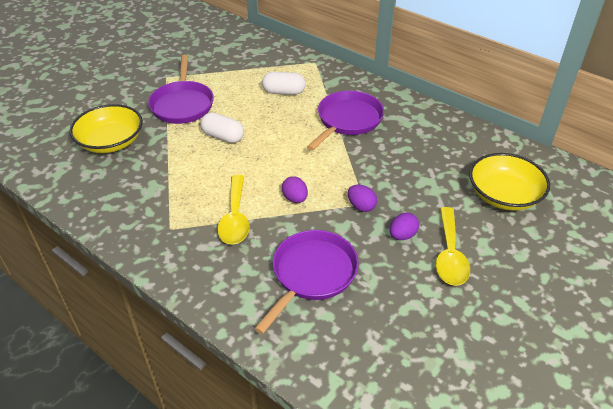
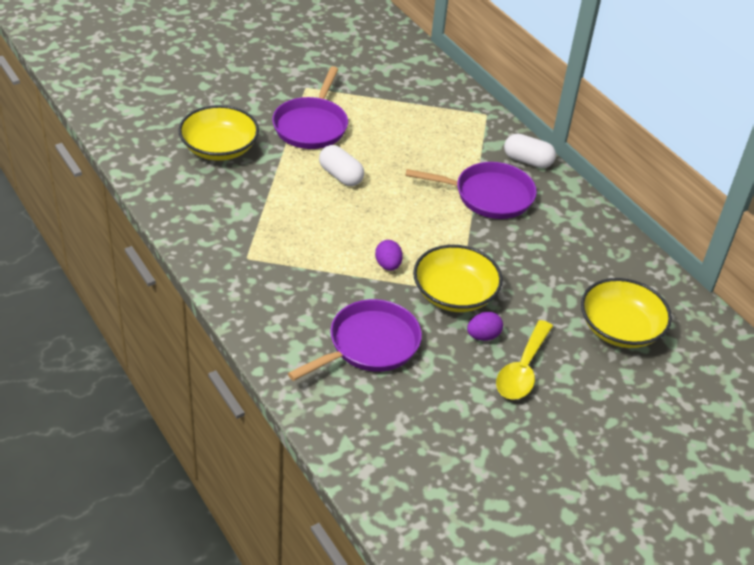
camera: 15 degrees right, 0 degrees up
(235, 217) = (317, 266): yellow spoon -> none
(284, 92) = (431, 142): white capsule -> white capsule (527, 161)
(347, 120) = (488, 195): purple pan -> purple pan turned 45 degrees clockwise
(361, 206) = (454, 294): purple egg -> yellow bowl

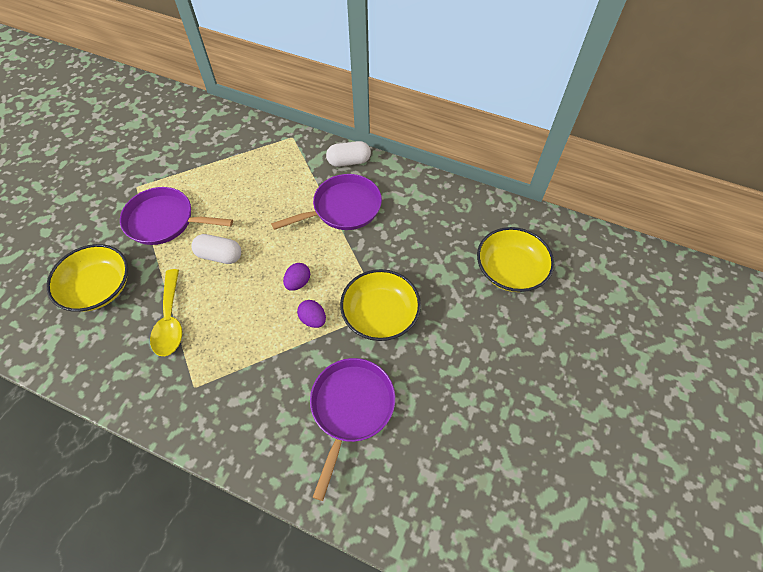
camera: 30 degrees left, 15 degrees up
(311, 125) = (164, 221): purple pan -> purple pan turned 120 degrees clockwise
(483, 336) = (427, 340): purple egg -> purple egg (298, 283)
(522, 369) = (475, 352): yellow spoon -> yellow spoon (170, 320)

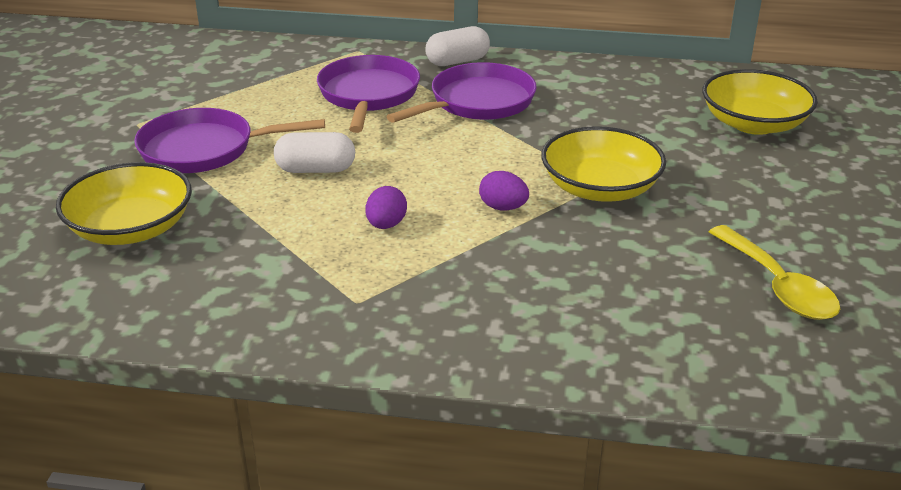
camera: 15 degrees left, 25 degrees down
(170, 320) = (274, 242): yellow spoon -> yellow spoon (777, 285)
(298, 283) = (456, 177): purple egg -> purple egg (386, 225)
(351, 408) = (619, 281): purple pan -> purple pan (368, 95)

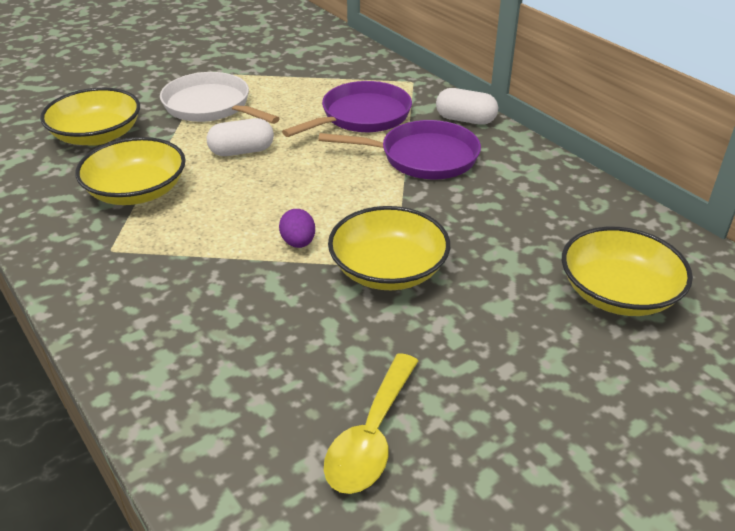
camera: 45 degrees right, 5 degrees up
(204, 149) = (211, 106): purple pan -> white pan
(282, 249) = (137, 191): none -> yellow bowl
(316, 170) = (242, 151): white capsule -> white capsule turned 60 degrees counterclockwise
(386, 225) = (212, 211): purple egg -> none

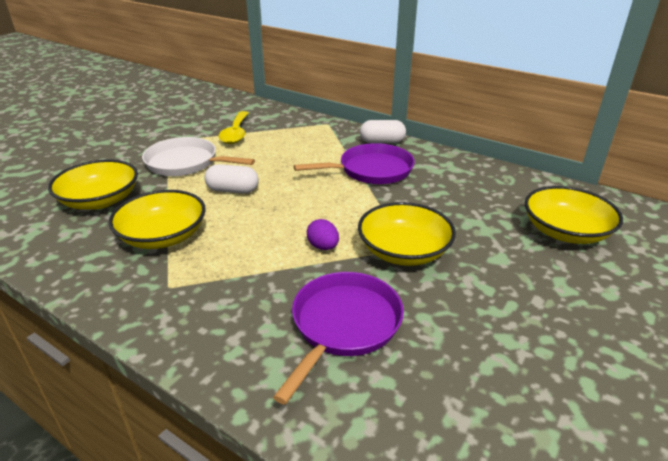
camera: 20 degrees left, 5 degrees down
(242, 151) = (233, 190): white capsule -> white capsule turned 45 degrees clockwise
(362, 116) = (308, 151): purple pan -> purple pan (343, 325)
(371, 436) = (484, 378): yellow spoon -> yellow spoon (236, 133)

